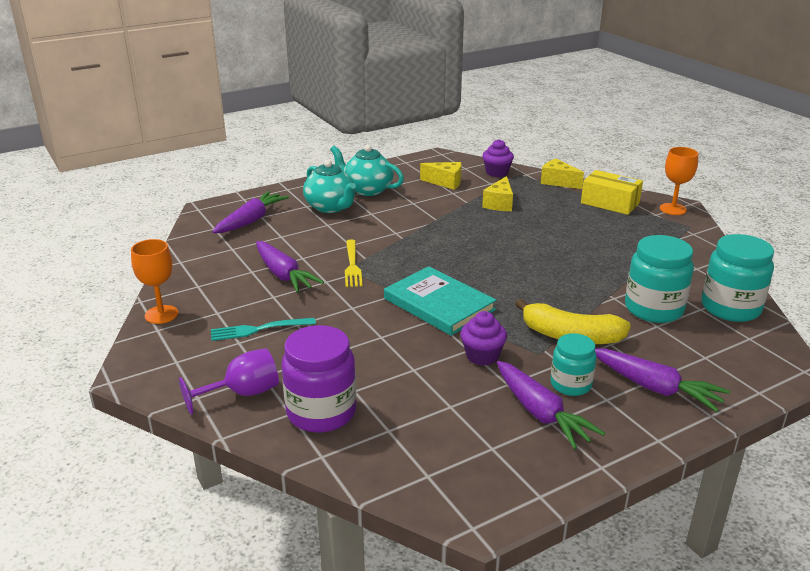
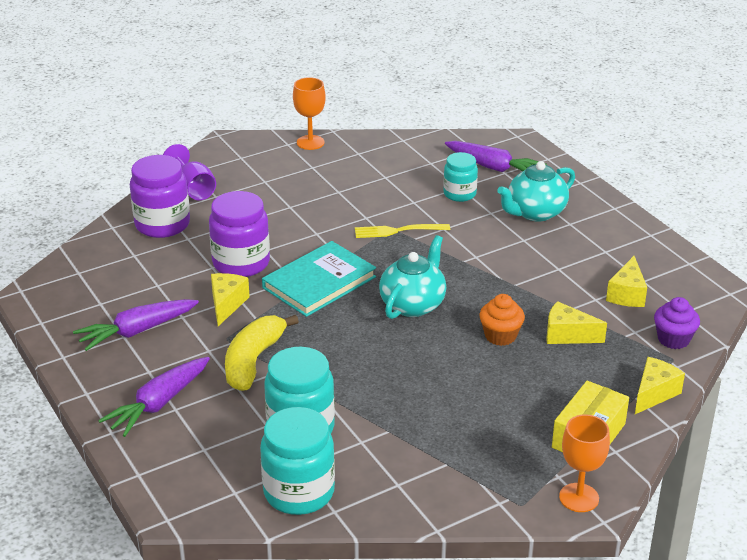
camera: 90 degrees right, 5 degrees up
(259, 329) = (283, 189): turquoise fork -> none
(283, 275) = (378, 194): purple carrot -> none
(367, 189) = (590, 235): turquoise teapot -> turquoise teapot (413, 304)
(406, 350) = (241, 263): none -> purple jar
(482, 356) = (226, 304): purple cupcake -> yellow cheese
(505, 226) = (500, 336): none -> orange cupcake
(571, 384) = (174, 352): turquoise jar -> turquoise jar (459, 194)

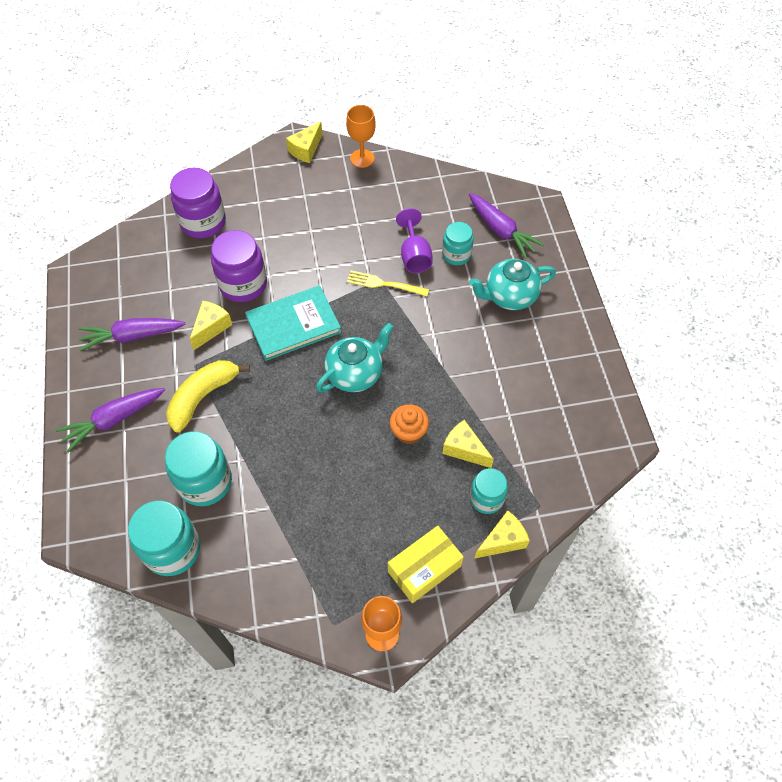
camera: 20 degrees right, 25 degrees up
(193, 189) = (244, 188): purple goblet -> purple goblet (414, 255)
(616, 366) = (486, 498): none -> turquoise jar
(627, 294) = (539, 418): yellow cheese -> yellow cheese (306, 150)
(673, 339) = (552, 483): purple cupcake -> none

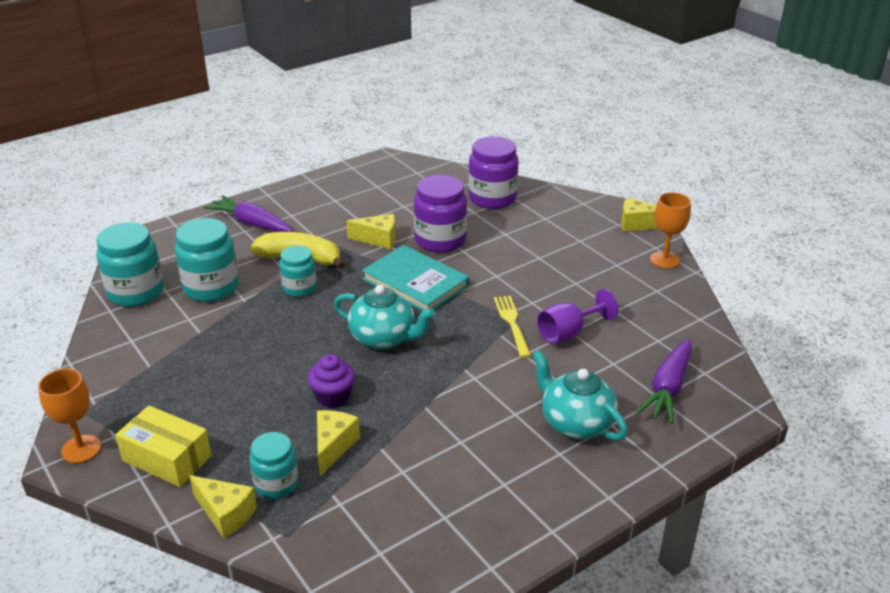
camera: 65 degrees right, 25 degrees down
(132, 336) = (341, 205): purple carrot -> none
(408, 432) = (333, 397): orange cupcake -> purple cupcake
(456, 255) = (598, 363): turquoise jar -> turquoise jar (299, 288)

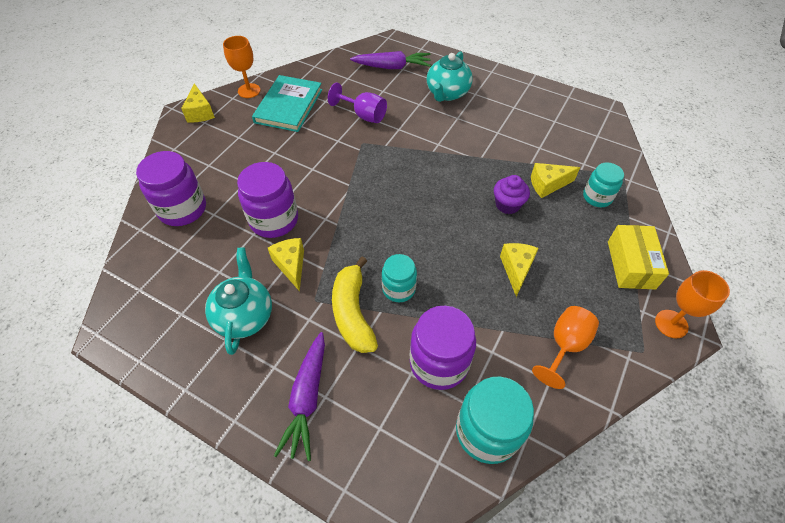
camera: 115 degrees left, 20 degrees up
(146, 362) = (564, 346): none -> orange goblet
(211, 288) = (439, 363): turquoise jar -> purple jar
(226, 514) = (637, 209): yellow cheese -> yellow cheese (516, 269)
(384, 338) = (429, 203): turquoise teapot -> turquoise teapot (244, 315)
(415, 282) = (347, 213): turquoise book -> turquoise book (289, 106)
(512, 323) = (369, 143): yellow fork -> none

